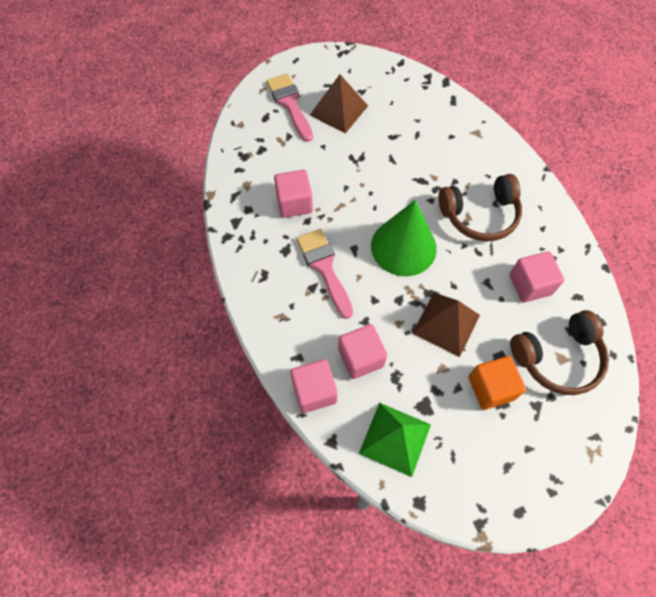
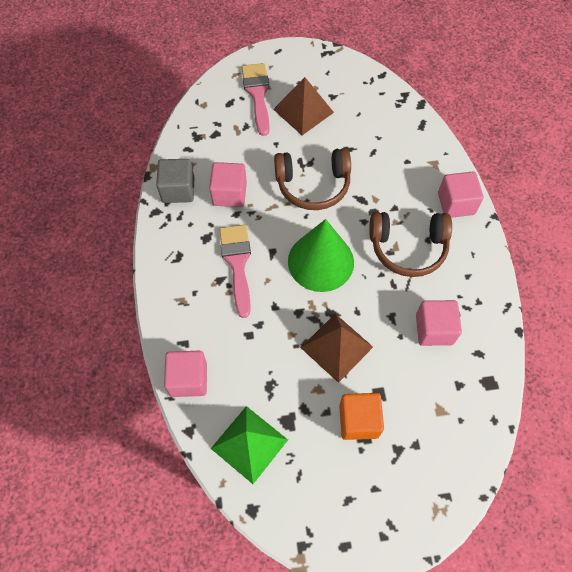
camera: 15 degrees right, 0 degrees up
(242, 210) = (178, 190): none -> grey cube
(361, 358) = (243, 359): pink cube -> pink cube (456, 203)
(557, 358) = (436, 409): brown headphones -> brown headphones (313, 185)

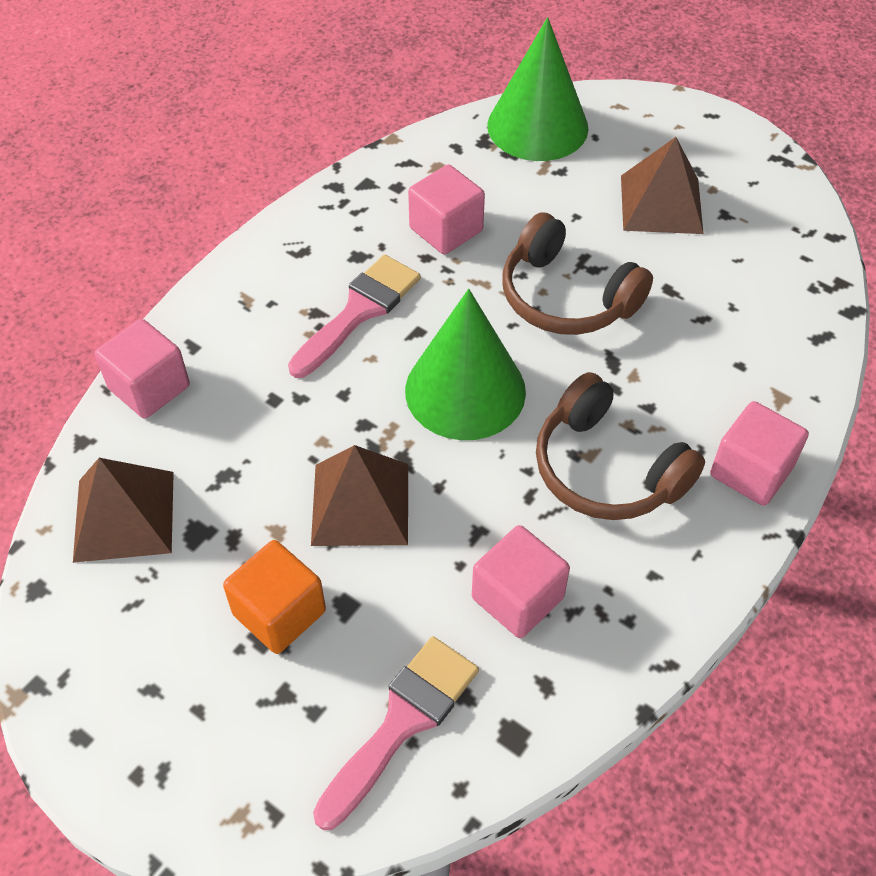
camera: 45 degrees right, 10 degrees down
(178, 190) = (390, 182): grey cube -> none
(212, 111) = (537, 126): none -> green cone
(249, 444) = (124, 516): green pyramid -> brown pyramid
(257, 94) = (621, 146): pink brush -> pink brush (402, 722)

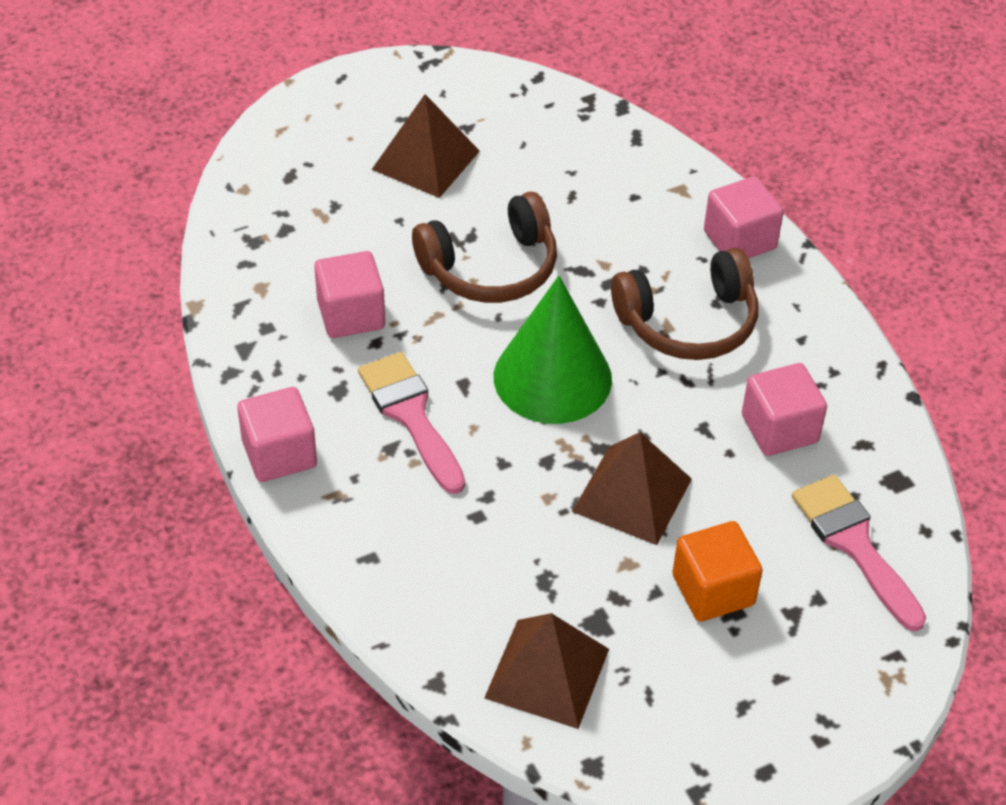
camera: 65 degrees left, 5 degrees down
(149, 387) = (401, 608): pink cube -> pink cube (279, 454)
(537, 126) = (263, 195): green cone -> none

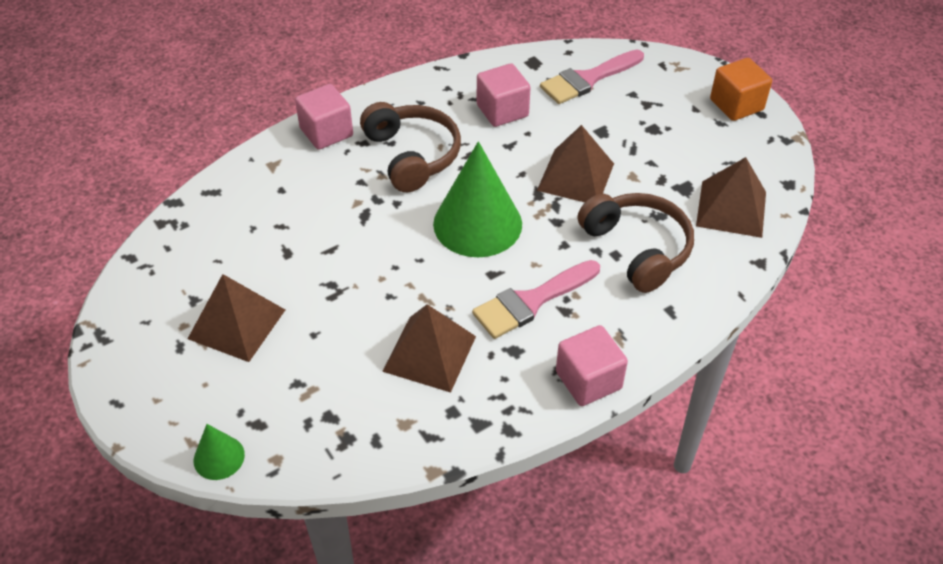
camera: 95 degrees left, 0 degrees up
(257, 149) = (219, 457): none -> green cone
(351, 314) = (429, 353): pink cube -> brown pyramid
(491, 268) = (367, 268): brown headphones -> brown headphones (637, 248)
(713, 590) = (641, 137): orange cube -> orange cube (736, 105)

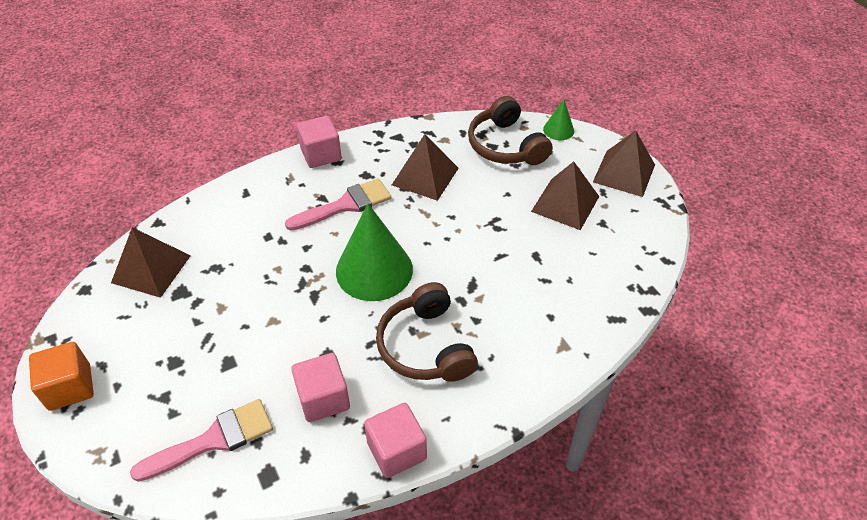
camera: 175 degrees left, 0 degrees up
(326, 132) = (513, 382): pink cube -> pink cube (396, 451)
(575, 176) = (274, 310): brown pyramid -> brown pyramid (624, 173)
(637, 248) = (248, 239): brown headphones -> brown headphones (506, 145)

